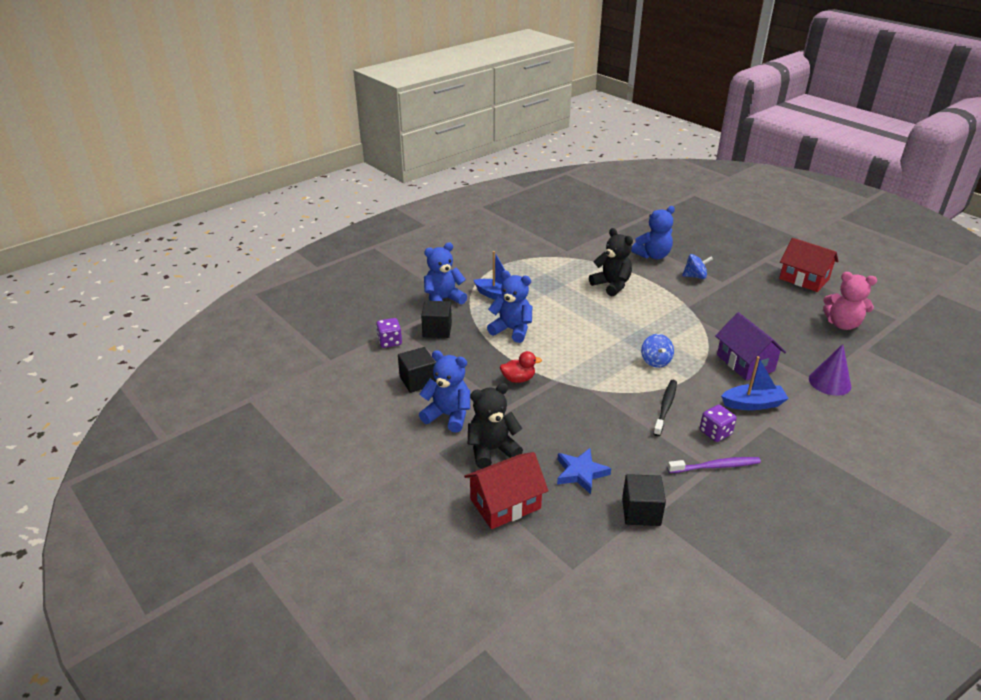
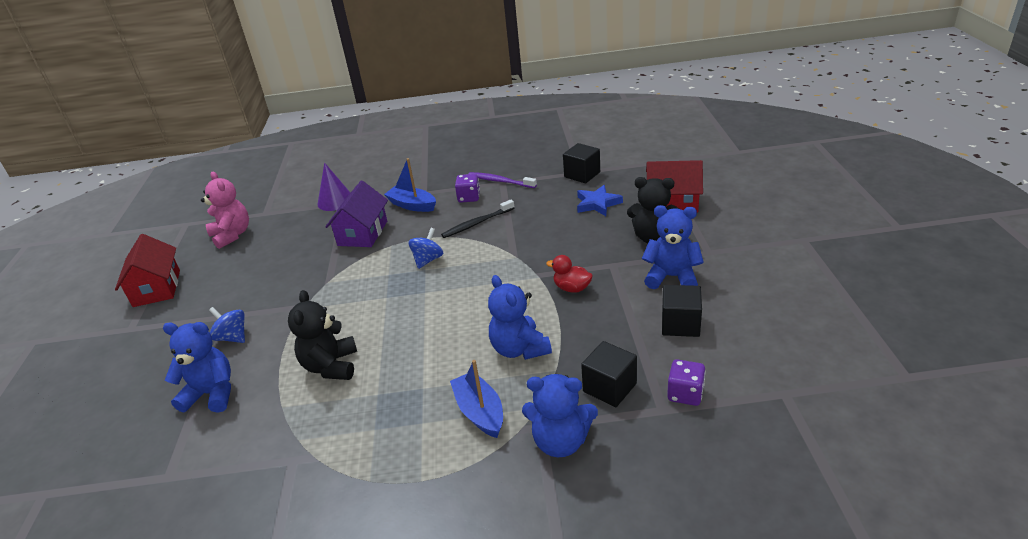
camera: 140 degrees left, 0 degrees up
(448, 415) = (671, 277): blue teddy bear -> blue teddy bear turned 135 degrees clockwise

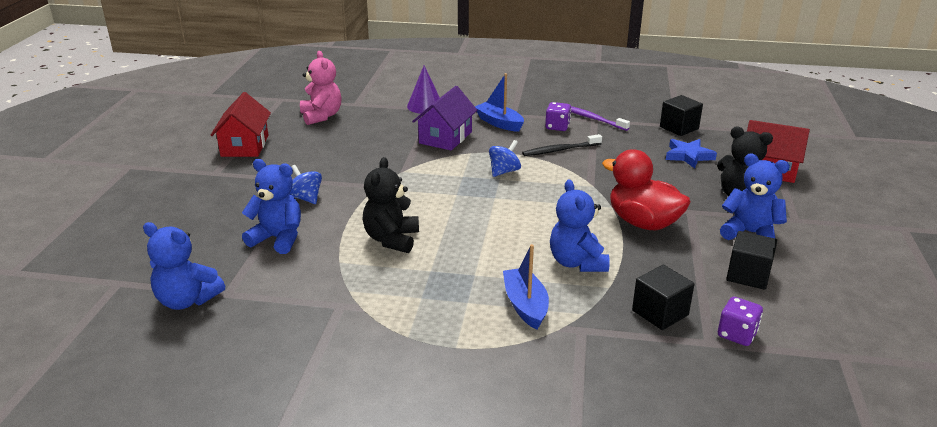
camera: 10 degrees right, 5 degrees down
(560, 441) = (599, 346): blue teddy bear -> blue teddy bear (187, 300)
(572, 288) = (643, 223): red duck -> red duck, size x1.94

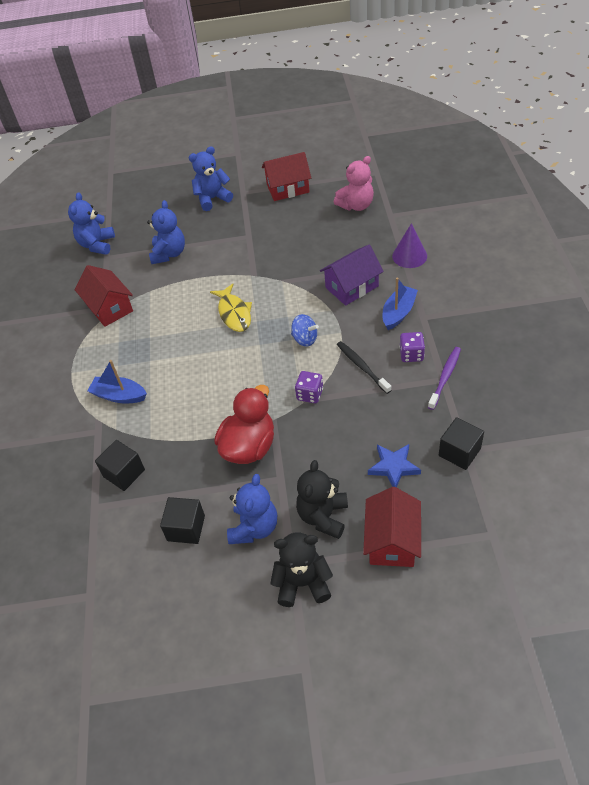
camera: 80 degrees right, 20 degrees up
(306, 198) = (223, 246): blue spinning top -> none
(344, 299) = (109, 307): none -> red house
(392, 239) = (182, 306): black teddy bear -> black teddy bear (302, 583)
(433, 206) = (234, 313): none -> yellow fish
(445, 137) = (352, 287): purple house -> purple house turned 45 degrees counterclockwise
(525, 305) = (119, 396): blue boat -> blue boat turned 135 degrees counterclockwise
(577, 262) = (178, 413): blue teddy bear -> blue teddy bear (212, 199)
(737, 334) = (106, 523): purple dice -> purple dice (310, 394)

